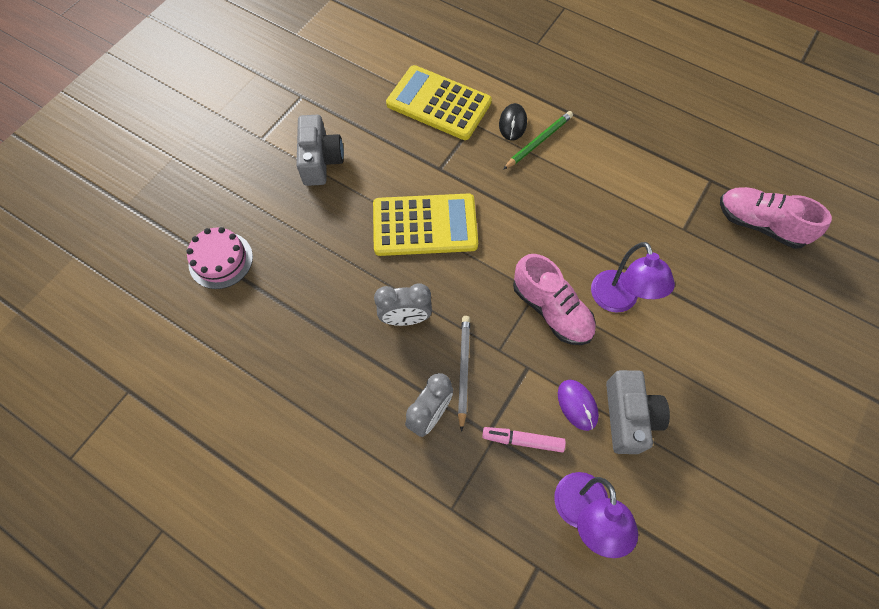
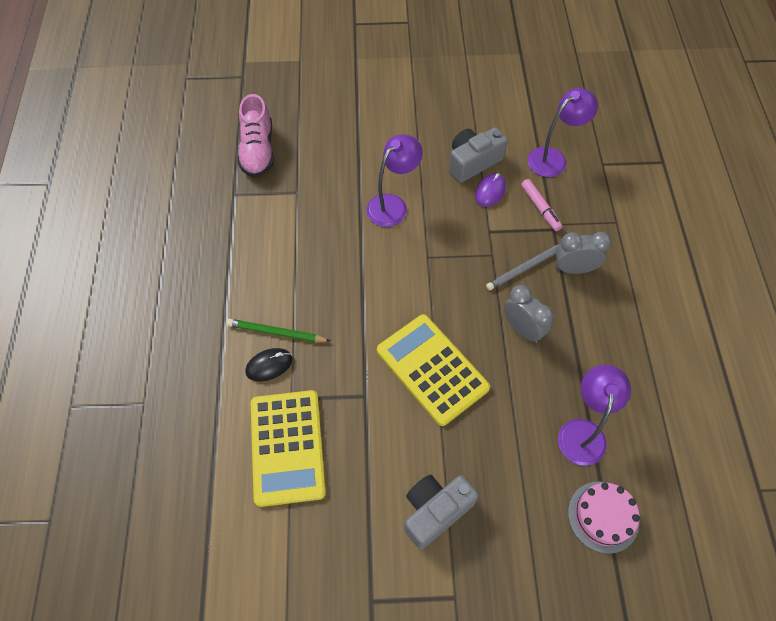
camera: 125 degrees left, 5 degrees down
(286, 296) = (583, 431): none -> purple lamp
(551, 310) = (434, 240): pink shoe -> none

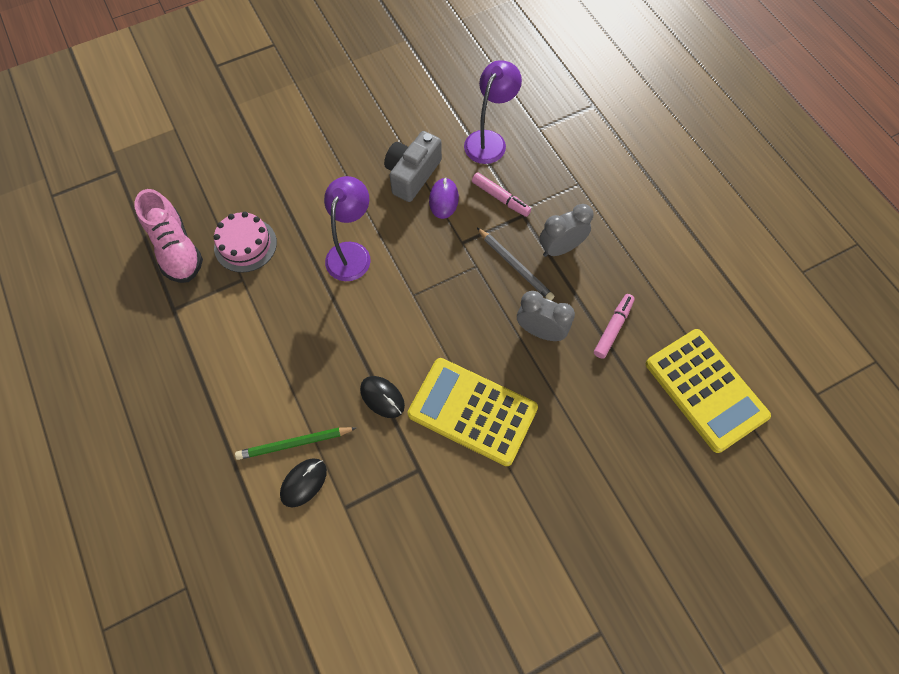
camera: 25 degrees left, 5 degrees up
(287, 447) = (365, 561): yellow calculator -> yellow calculator (705, 390)
(363, 327) = (382, 397): none -> black mouse
(435, 511) = (543, 556): grey camera -> none
(526, 267) = (515, 265): grey pencil -> grey pencil turned 75 degrees counterclockwise
(583, 431) = (642, 410): purple lamp -> none
(589, 353) = (613, 328): none -> pink marker
(603, 516) = (697, 485): pink cake -> pink cake (245, 245)

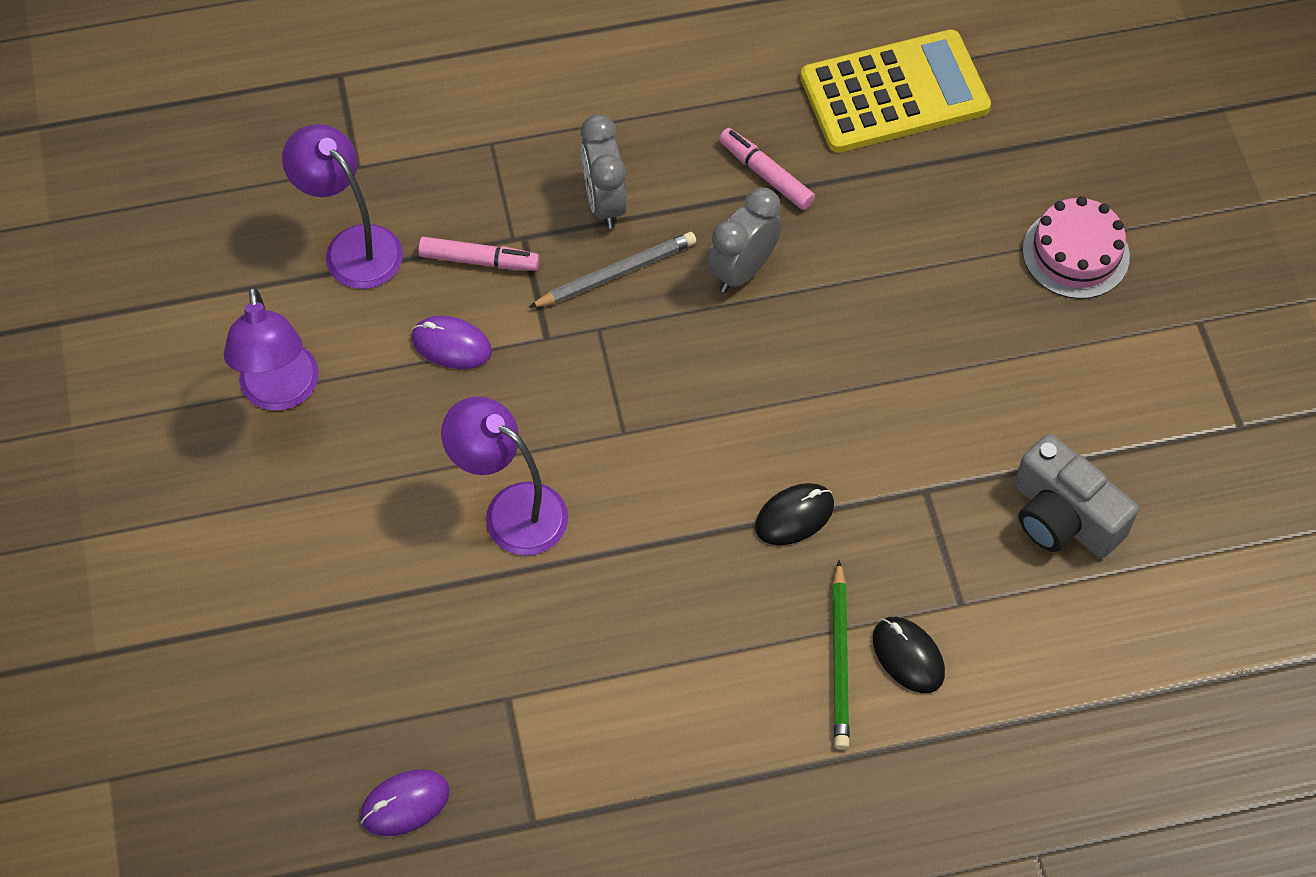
camera: 75 degrees left, 5 degrees down
(176, 249) = (405, 804): pink shoe -> purple mouse
(245, 245) = (436, 681): pink cake -> pink cake (1075, 253)
(393, 135) = (281, 392): none -> purple lamp
(412, 175) = (381, 381): grey camera -> grey camera (1063, 517)
(472, 411) = (850, 395): yellow calculator -> none
(500, 198) = (479, 260): pink marker -> pink marker turned 45 degrees clockwise

